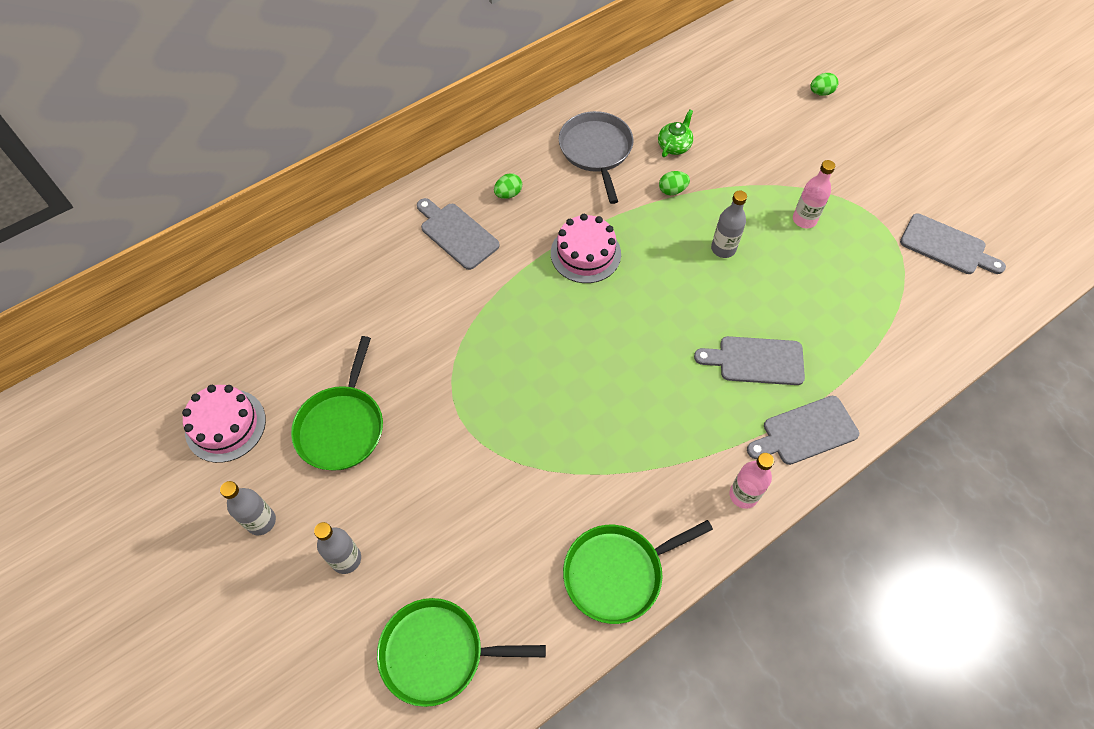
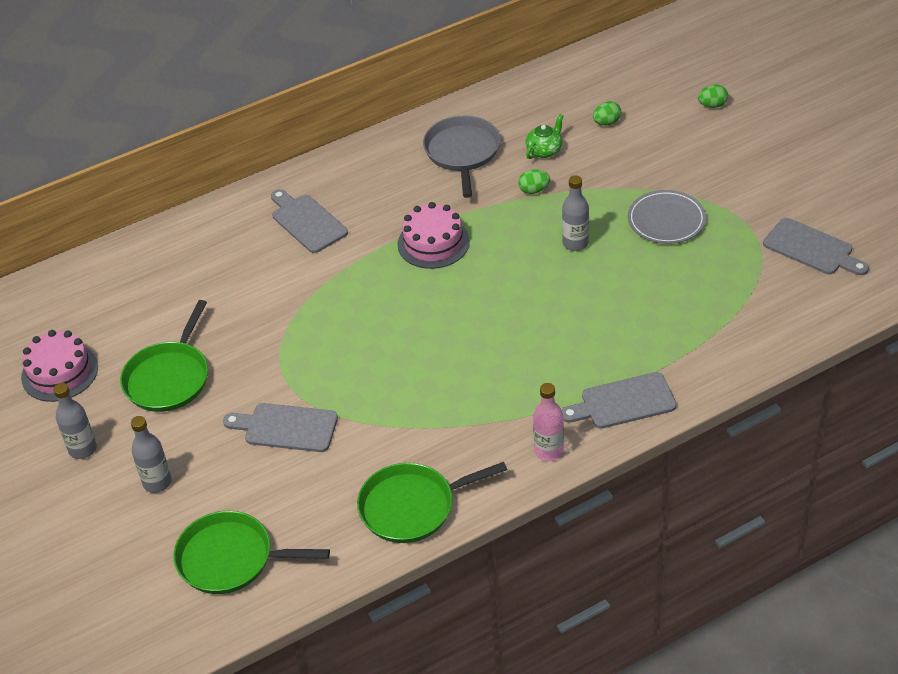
camera: 10 degrees right, 15 degrees down
(508, 194) = (365, 188): green egg -> green egg (606, 122)
(756, 361) = (587, 341): grey cutting board -> grey cutting board (286, 428)
(804, 219) = (666, 220): pink bottle -> grey plate

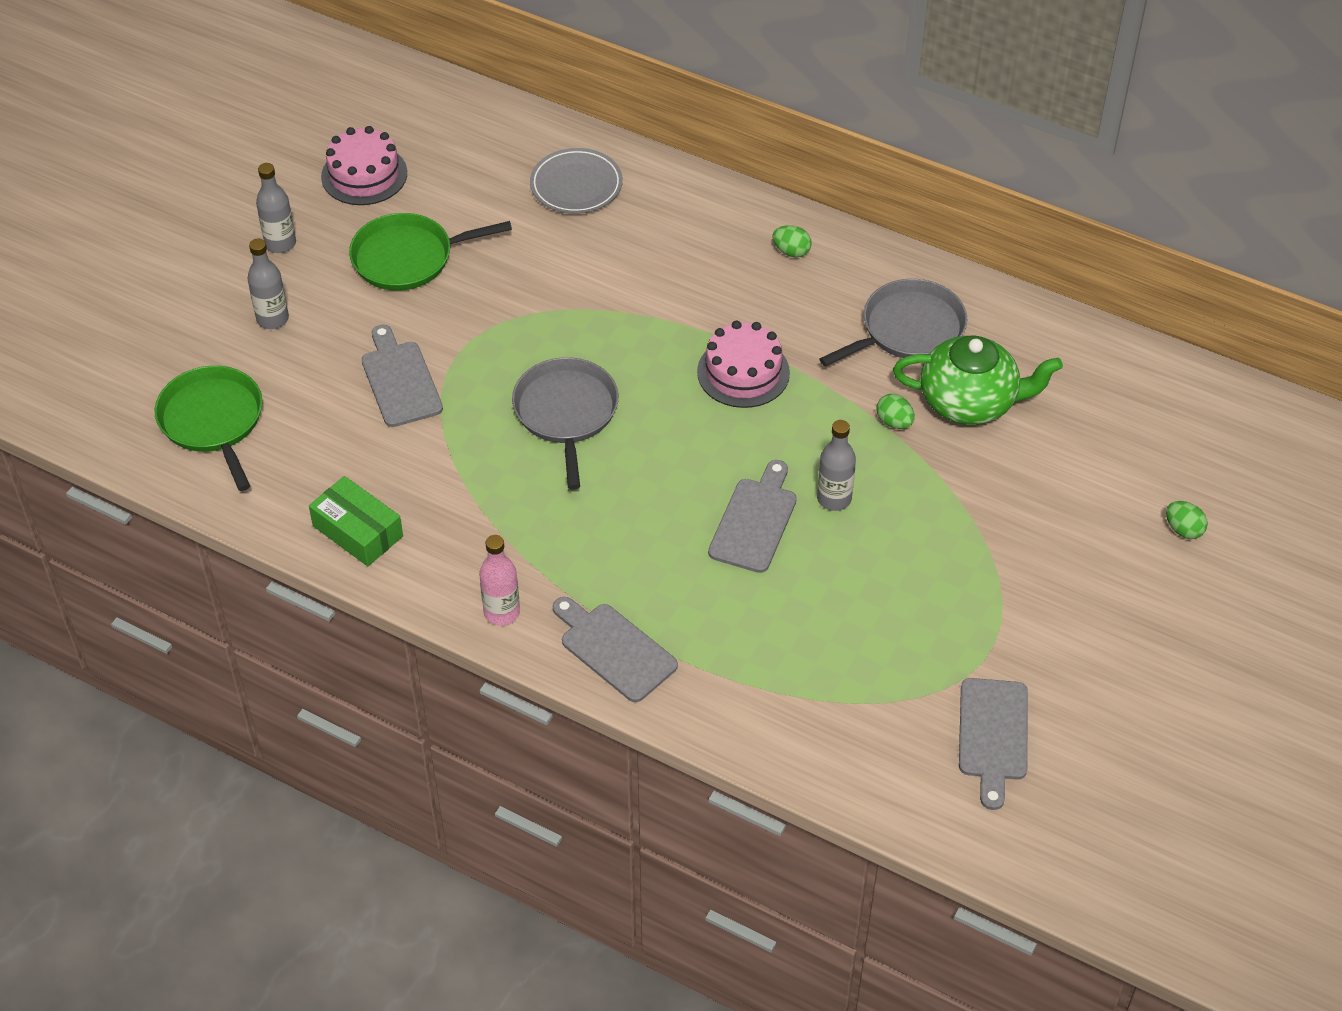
camera: 55 degrees right, 5 degrees up
(307, 222) = (698, 252): grey cutting board -> grey cutting board (754, 521)
(395, 347) = (566, 413): none -> grey pan
(412, 506) = (358, 531): green pan -> green box
(544, 150) = (970, 402): green teapot -> green teapot, size x1.98
(606, 122) = (1066, 439): green egg -> green egg (791, 251)
(666, 220) = (936, 569): grey plate -> grey plate (576, 185)

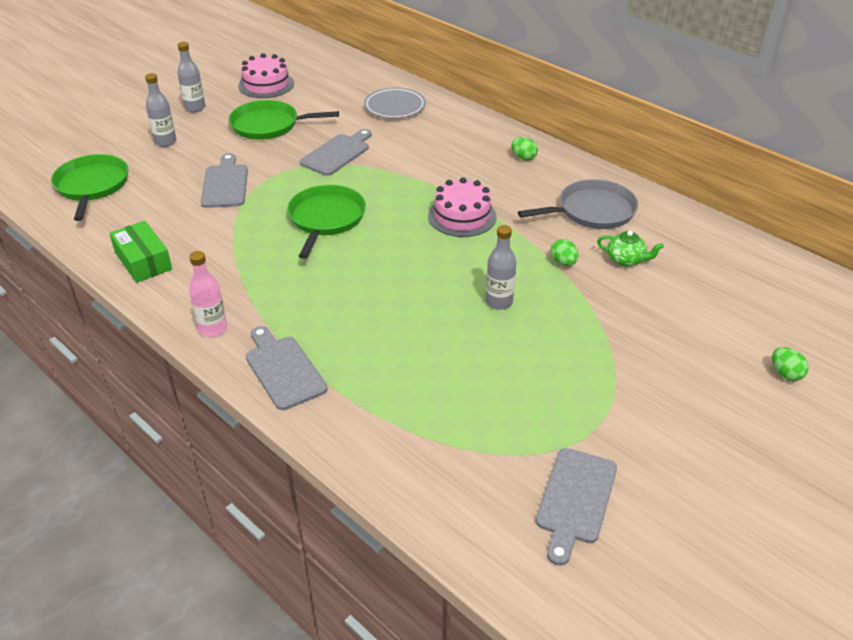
camera: 15 degrees right, 10 degrees down
(566, 413) = (326, 219): grey pan -> green pan
(754, 521) = (431, 305): grey cutting board -> grey cutting board (337, 153)
(970, 402) = (626, 260): green teapot -> green teapot, size x0.51

